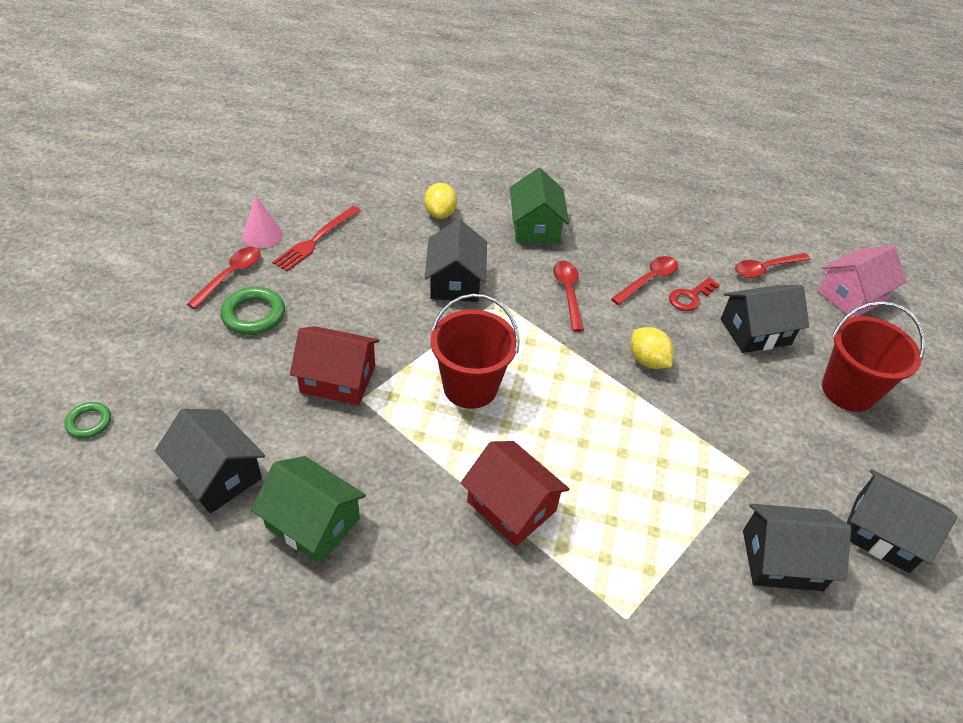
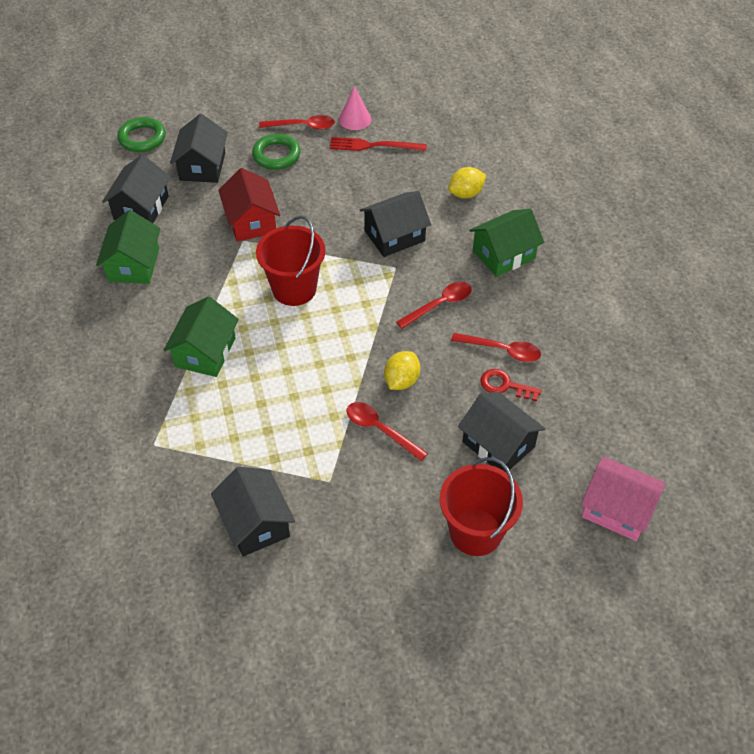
camera: 65 degrees right, 5 degrees up
(89, 422) = (142, 138): green ring -> green ring, size x1.65
(511, 506) = (205, 352): red house -> green house
(765, 269) = (595, 430): red spoon -> red spoon (380, 429)
(882, 533) = (324, 587): black house -> black house (202, 166)

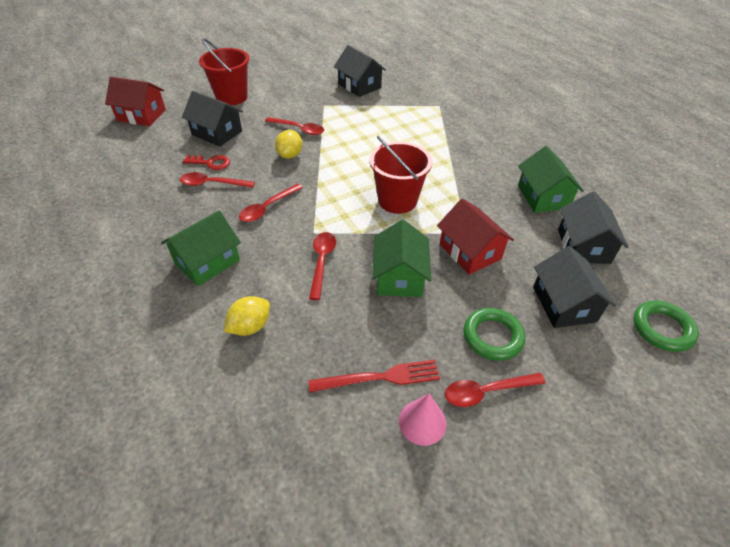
camera: 165 degrees right, 5 degrees down
(205, 352) = (440, 151): green house -> green house (399, 276)
(394, 236) = (322, 262): black house -> red spoon
(617, 509) = (141, 115): pink house -> red house

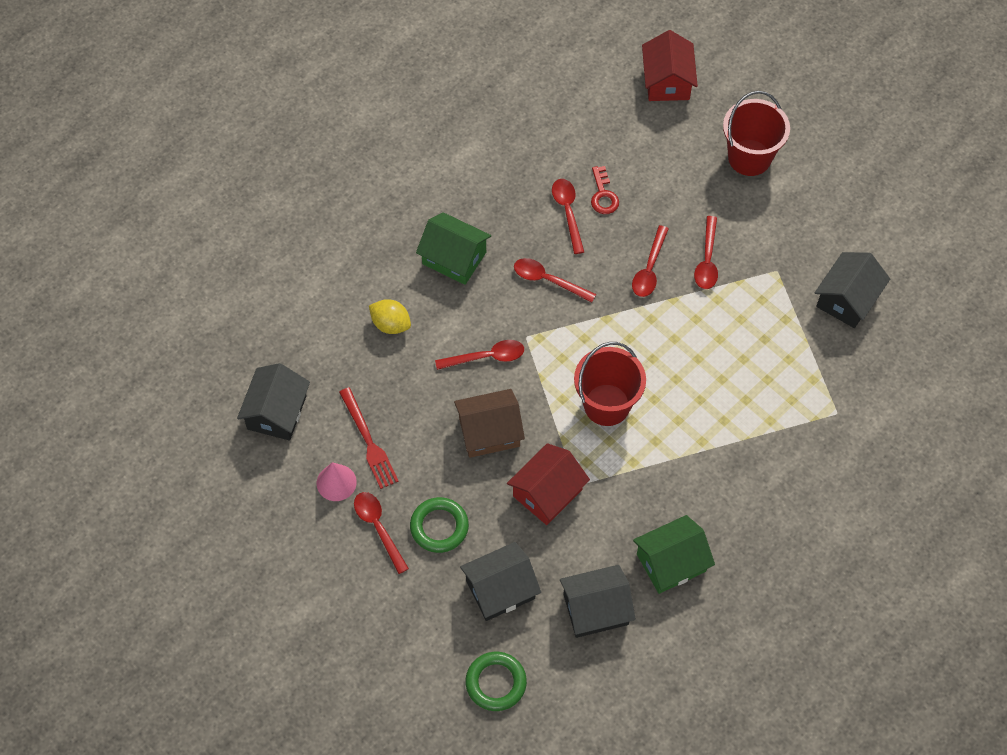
camera: 75 degrees right, 15 degrees up
(217, 133) = (663, 176): black house -> black house (277, 412)
(290, 155) = (649, 269): yellow lemon -> red spoon
(399, 276) = (489, 432): green house -> brown house

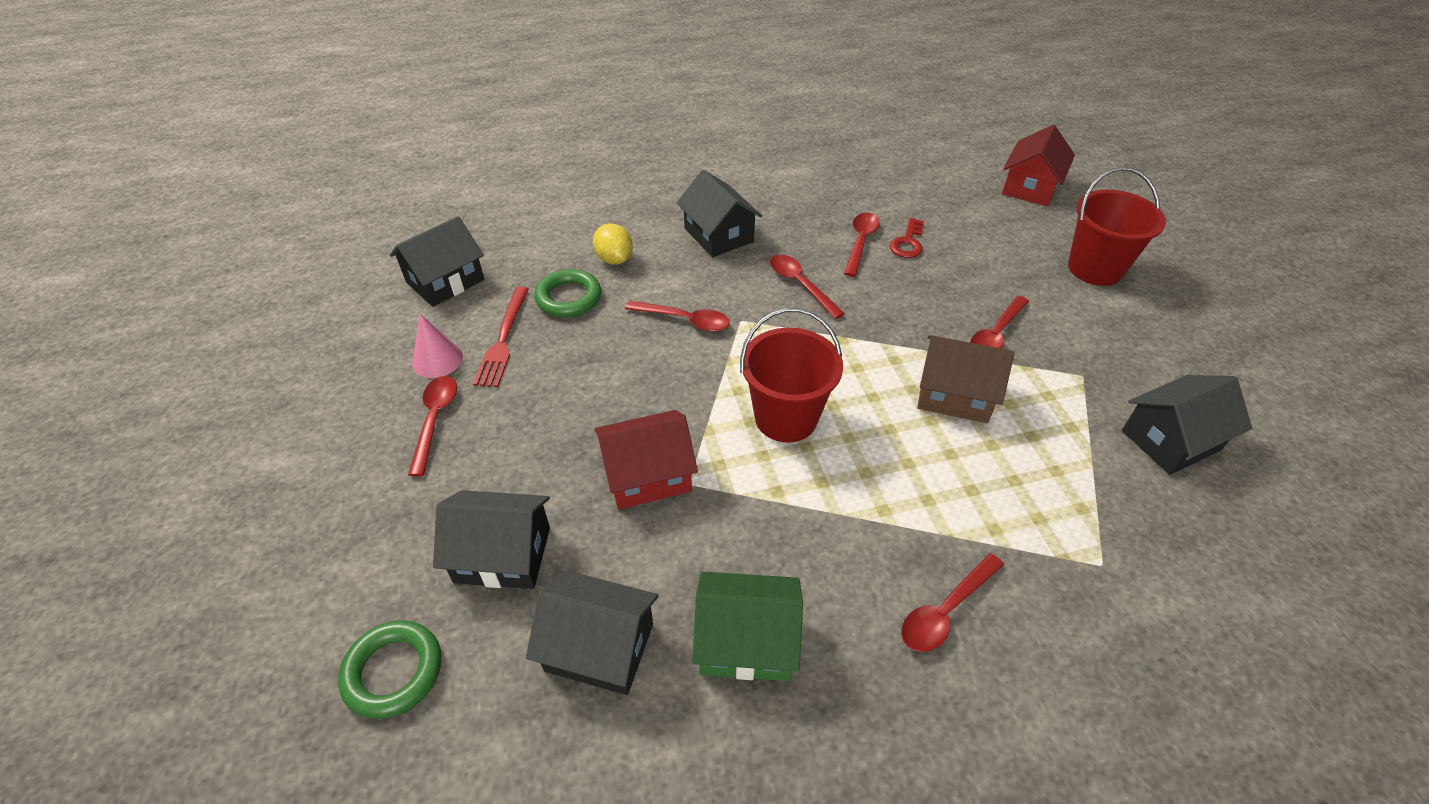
camera: 30 degrees right, 15 degrees down
(439, 527) = (497, 450): green ring -> green ring (568, 298)
(454, 258) = (718, 235): green house -> black house
(489, 432) = (632, 385): brown house -> brown house (954, 394)
(649, 269) = (921, 316): red spoon -> red spoon (945, 611)

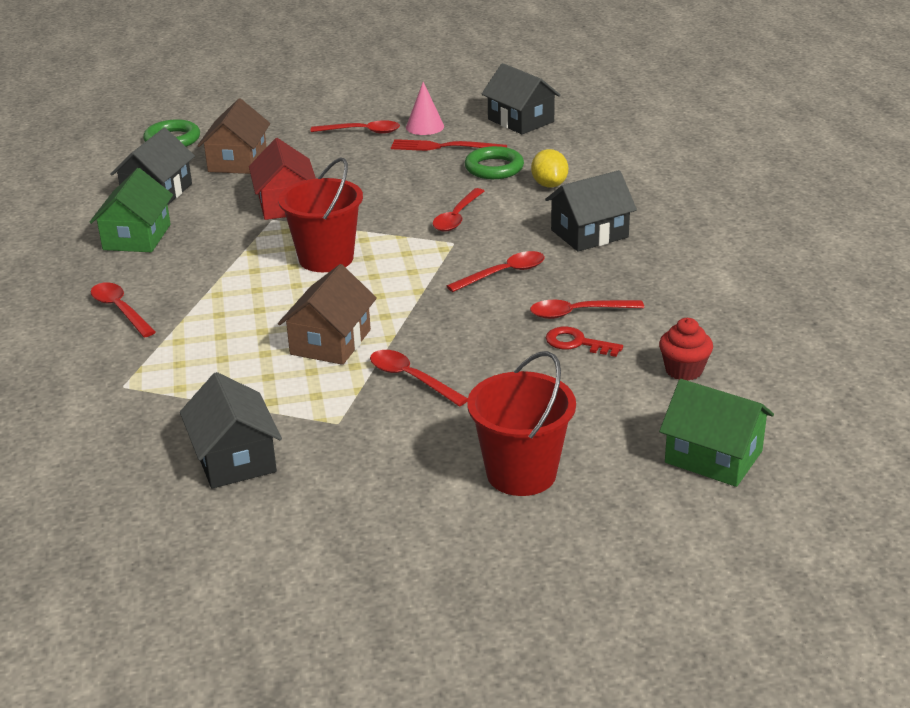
camera: 95 degrees right, 15 degrees down
(502, 555) = (237, 161): black house -> brown house
(614, 259) = (549, 185): yellow lemon -> yellow lemon turned 75 degrees counterclockwise
(860, 242) = (577, 313): red spoon -> red spoon turned 150 degrees clockwise
(929, 194) = (684, 370): none -> red cupcake
(1030, 187) = (713, 457): red house -> green house

